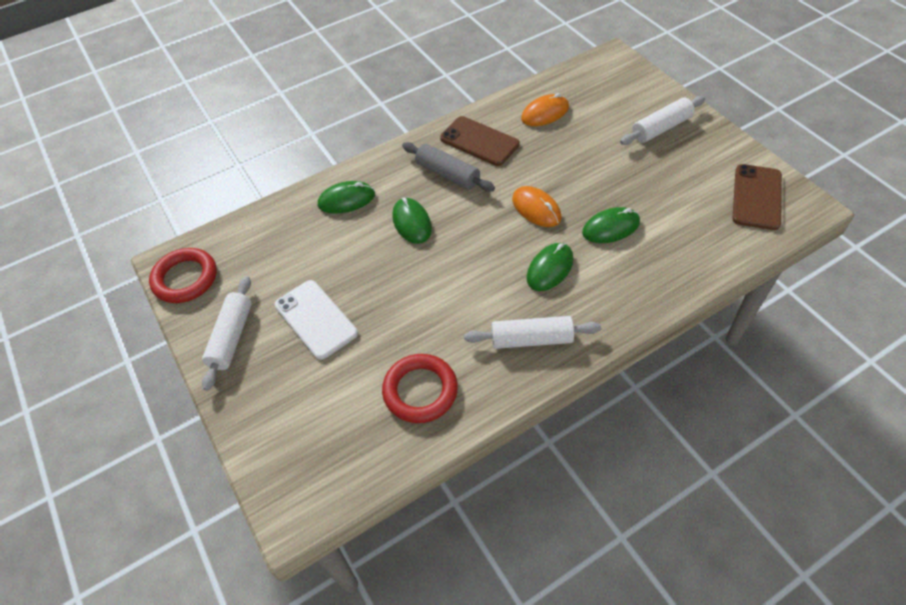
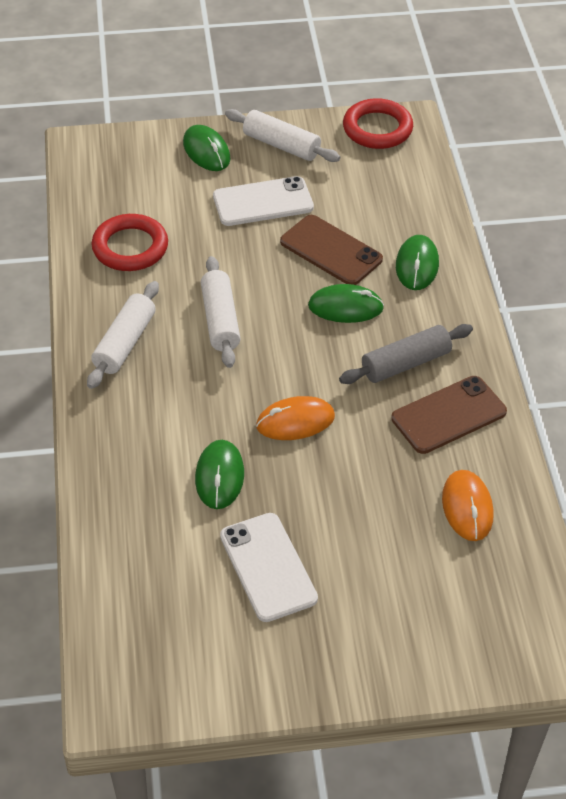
camera: 110 degrees right, 5 degrees down
(550, 268) = (200, 395): green mouse -> green mouse (206, 151)
(657, 178) = (268, 567): none -> white phone
(661, 128) = (358, 626): white rolling pin -> white rolling pin (220, 320)
(757, 197) = (164, 657): brown phone -> brown phone (330, 251)

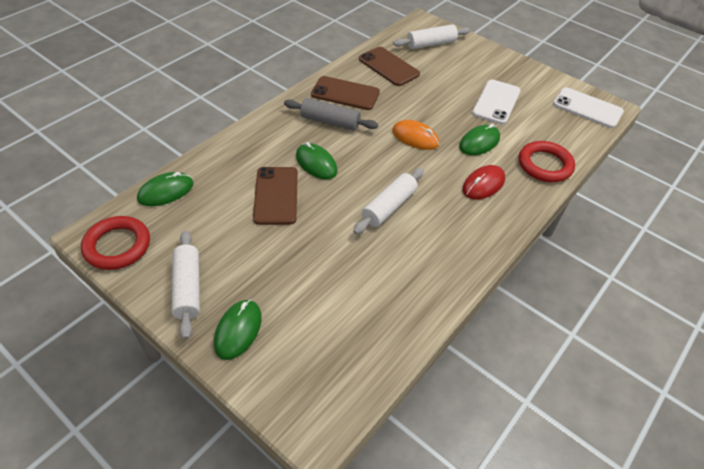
camera: 135 degrees left, 0 degrees up
(125, 343) = (458, 236): white rolling pin -> white rolling pin (431, 44)
(130, 247) = (385, 296): red ring -> red ring (544, 165)
(157, 421) = (483, 184): none -> red mouse
(263, 202) = (264, 256): white phone -> white phone (587, 108)
(417, 265) = (249, 154): green mouse -> green mouse (166, 191)
(467, 507) = (389, 67): orange mouse -> brown phone

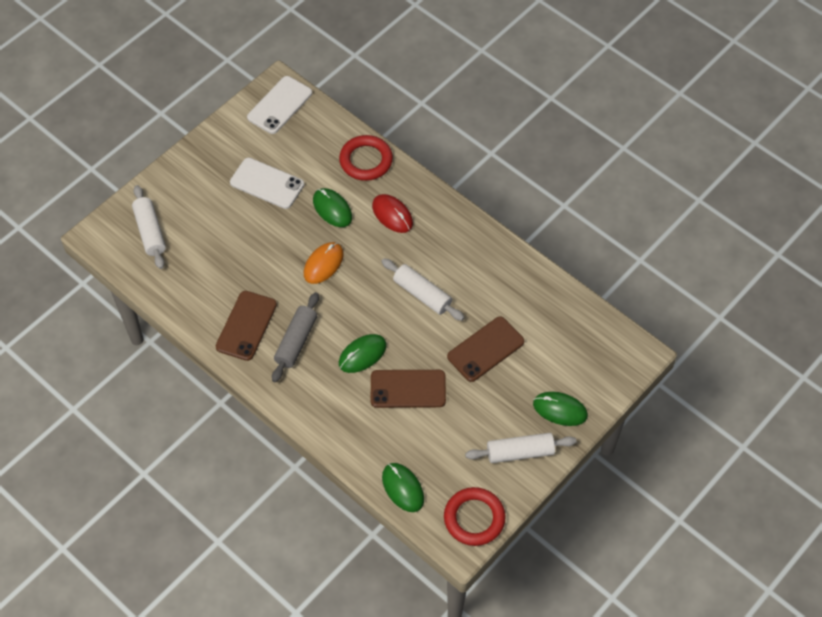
camera: 85 degrees left, 10 degrees up
(389, 67) = (195, 279): brown phone -> brown phone (485, 349)

